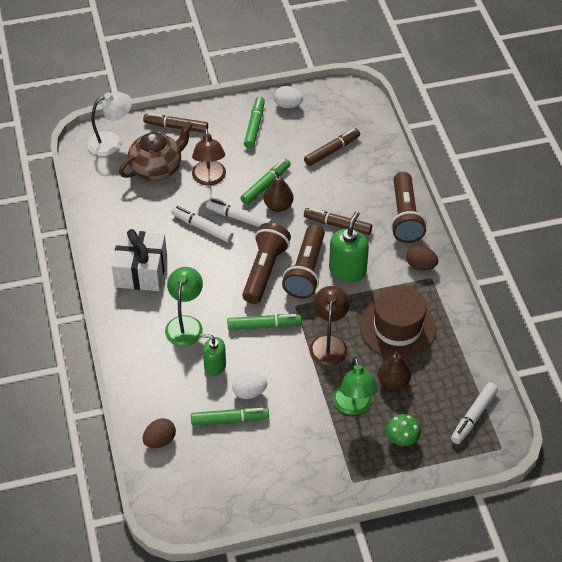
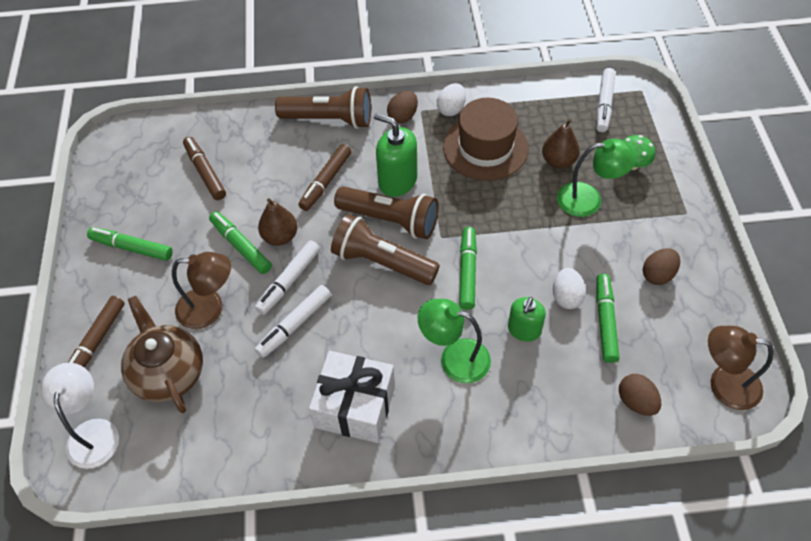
camera: 80 degrees left, 5 degrees up
(280, 457) = (657, 275): none -> brown egg
(288, 105) = (109, 208): white egg -> white egg (451, 109)
(329, 343) = (501, 211): brown lamp -> brown lamp (724, 384)
(473, 416) = (604, 104): white marker -> white marker turned 60 degrees clockwise

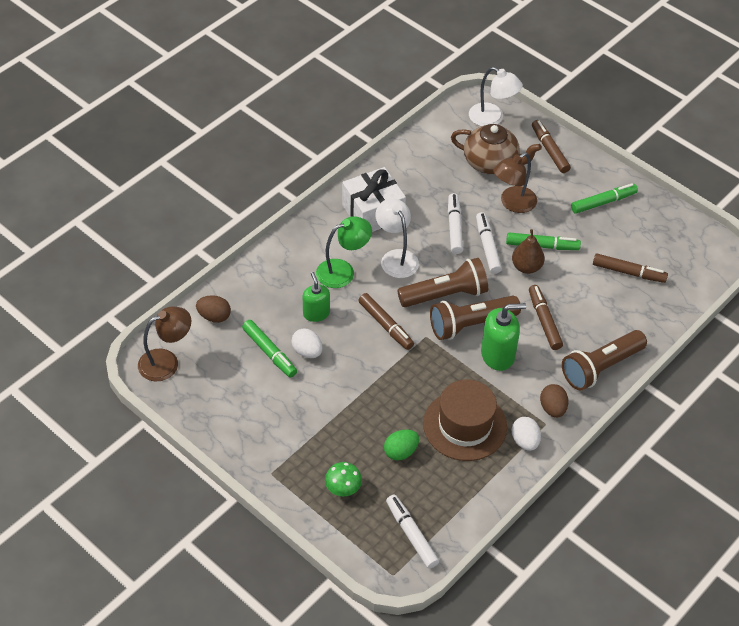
camera: 135 degrees right, 5 degrees down
(386, 334) = (396, 257): none -> white lamp
(467, 271) = (385, 325): green marker -> brown marker
(558, 161) = (400, 452): brown pear -> green egg
(589, 199) = (351, 434): green lamp -> none
(657, 275) = (258, 408): brown egg -> none

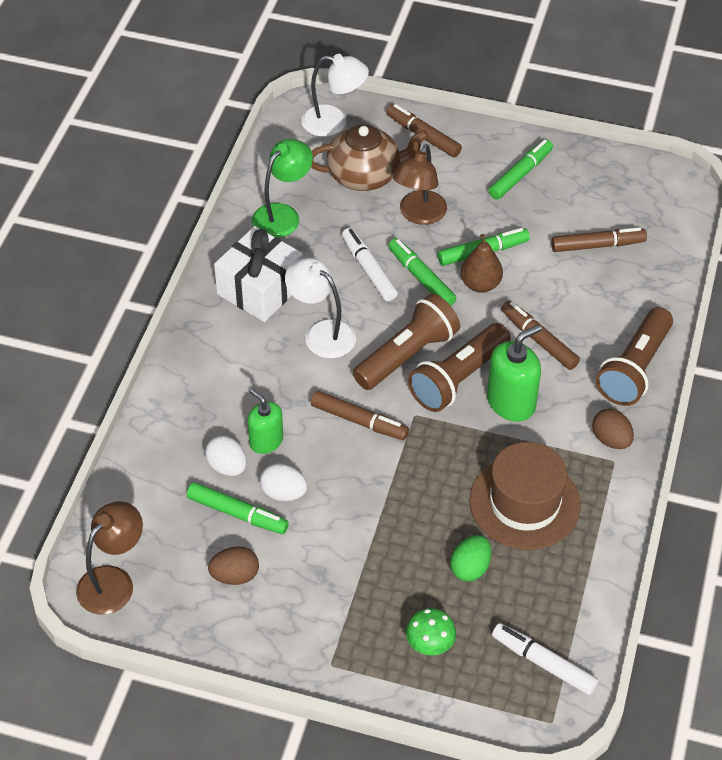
camera: 25 degrees left, 0 degrees up
(214, 316) = (140, 498): brown egg -> brown egg (235, 576)
(343, 271) = (267, 375): green lamp -> green lamp (282, 215)
(487, 247) = (421, 278): white marker -> green marker
(525, 441) = (603, 492): white egg -> white egg (227, 467)

